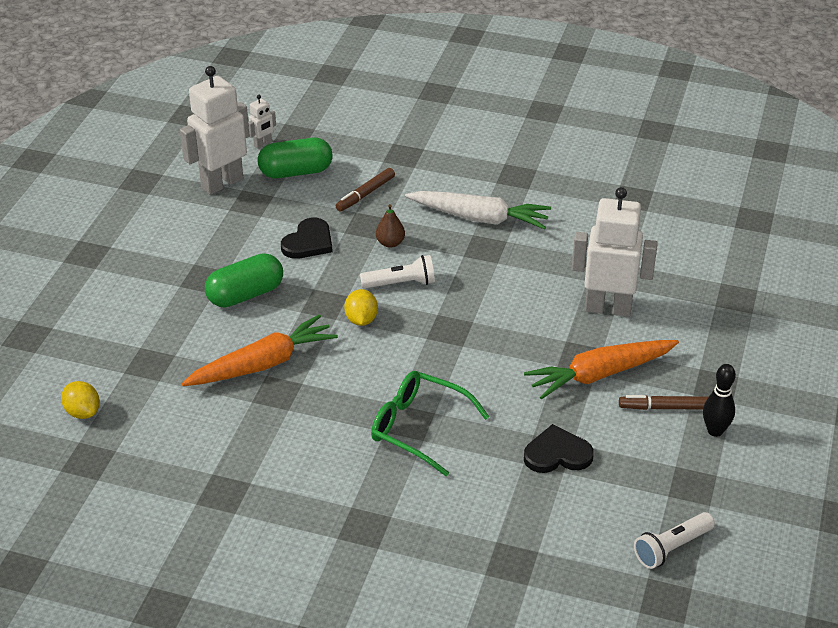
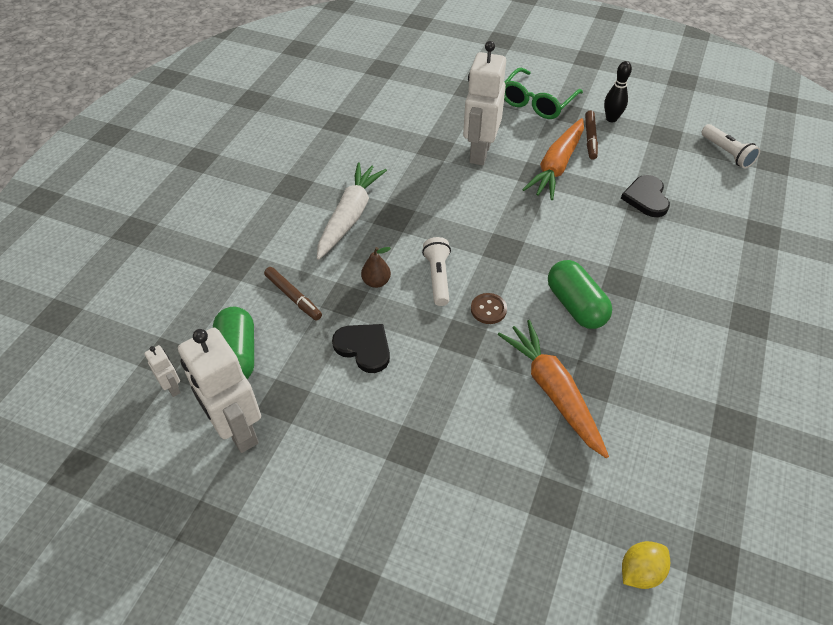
camera: 85 degrees left, 10 degrees up
(245, 294) = (444, 406): green capsule -> green capsule (575, 305)
(361, 320) = (488, 309): yellow lemon -> brown button
(419, 428) = (628, 277): green glasses -> green glasses (537, 102)
(600, 374) = (556, 166): orange carrot -> orange carrot turned 45 degrees clockwise

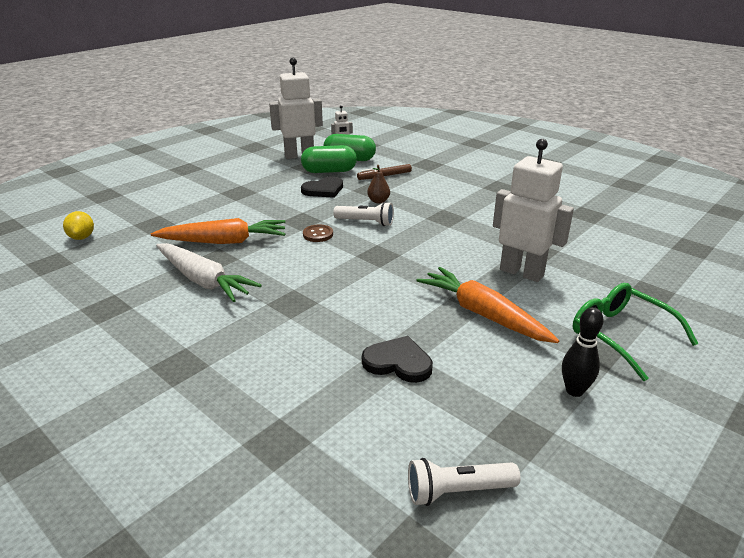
camera: 110 degrees right, 20 degrees down
(350, 216) = (455, 202): white carrot -> white carrot (203, 280)
(575, 305) = (288, 271): green capsule -> green capsule (329, 171)
(590, 138) = (530, 355): brown marker -> none

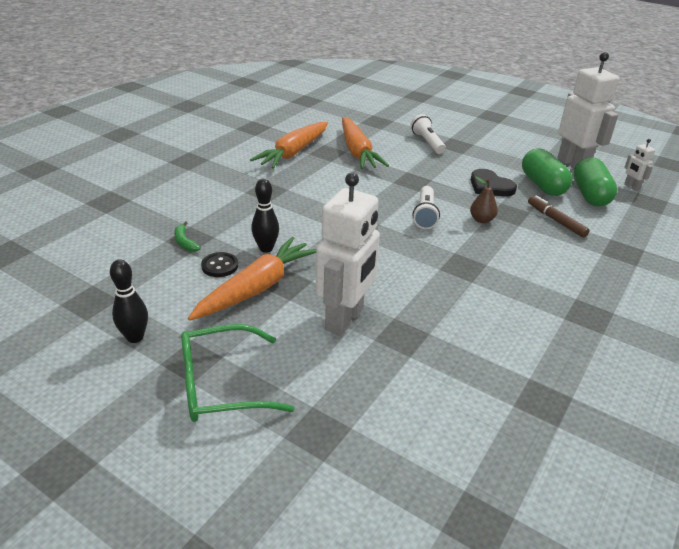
camera: 80 degrees right, 5 degrees up
(82, 237) = (345, 102): yellow lemon -> none
(203, 280) = (294, 152): white carrot -> orange carrot
(318, 234) = (387, 191): brown button -> none
(398, 362) = (185, 242): black heart -> green banana
(415, 307) = (266, 248): none -> black bowling pin
(446, 336) = (220, 266): none -> black button
(458, 491) = (43, 270): white flashlight -> white flashlight (427, 142)
(620, 335) = (222, 385): green glasses -> green glasses turned 150 degrees counterclockwise

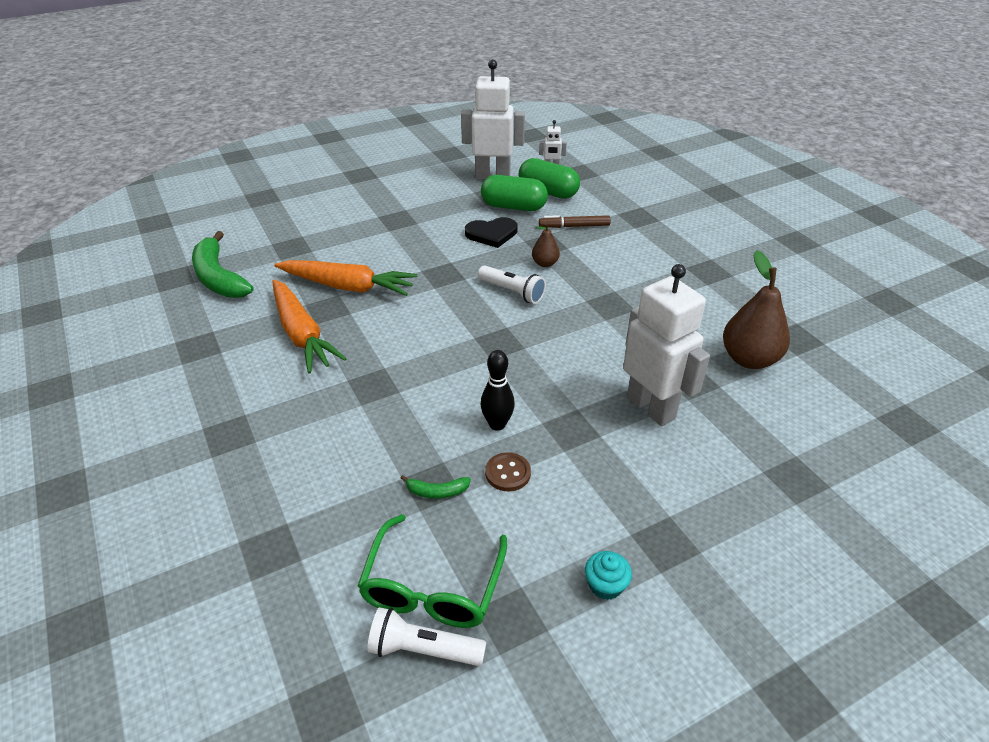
camera: 60 degrees left, 5 degrees up
(135, 337) = (605, 585): black bowling pin -> turquoise cupcake
(220, 266) = (508, 473): black button -> brown button
(222, 385) = (713, 528): green glasses -> green glasses (432, 586)
(257, 288) = (567, 454): orange carrot -> none
(321, 112) = (219, 278): none -> green banana
(427, 142) = (374, 234): white flashlight -> white flashlight (423, 649)
(470, 369) = (749, 359): none -> brown pear

